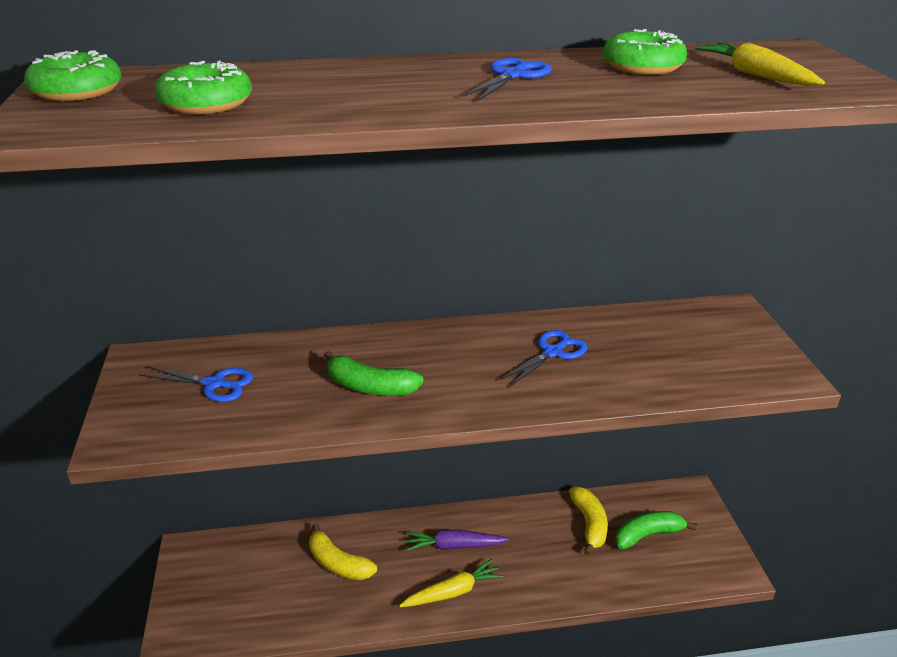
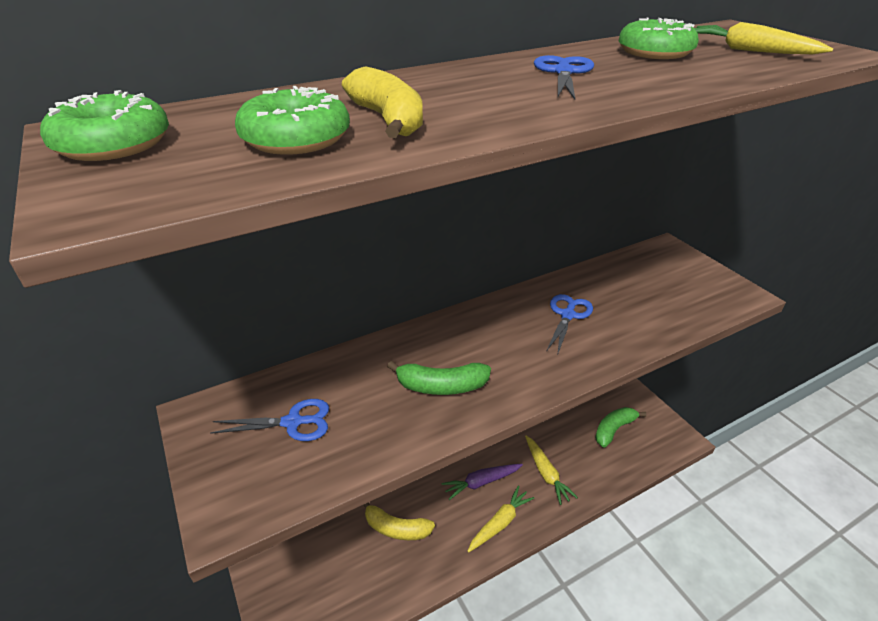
camera: 20 degrees left, 5 degrees up
(535, 558) = (546, 473): none -> yellow carrot
(589, 524) = (570, 433): yellow banana -> yellow banana (388, 120)

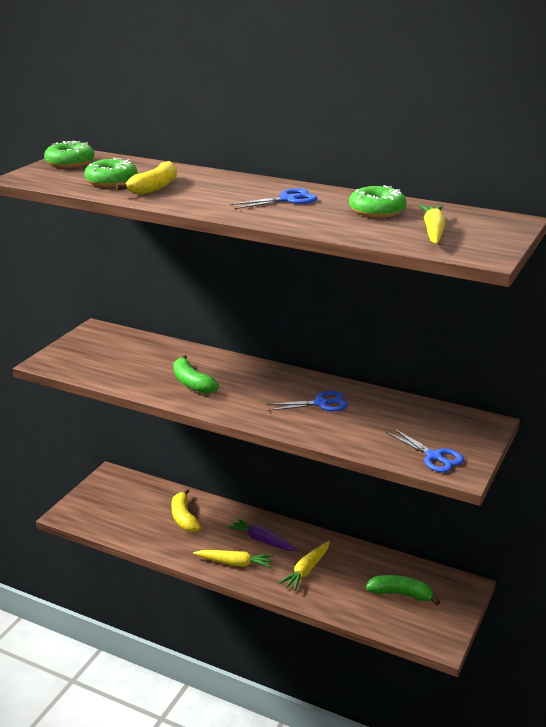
camera: 55 degrees right, 10 degrees down
(293, 422) = (116, 353): blue scissors -> blue scissors (434, 456)

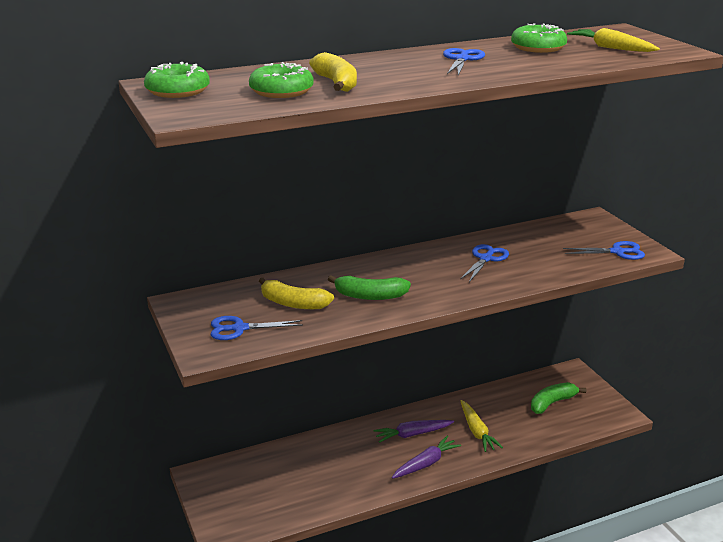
camera: 50 degrees left, 0 degrees up
(87, 360) = (239, 328): none -> blue scissors
(184, 518) = (327, 461): yellow banana -> yellow banana (293, 303)
(235, 563) = (426, 463): yellow carrot -> purple carrot

